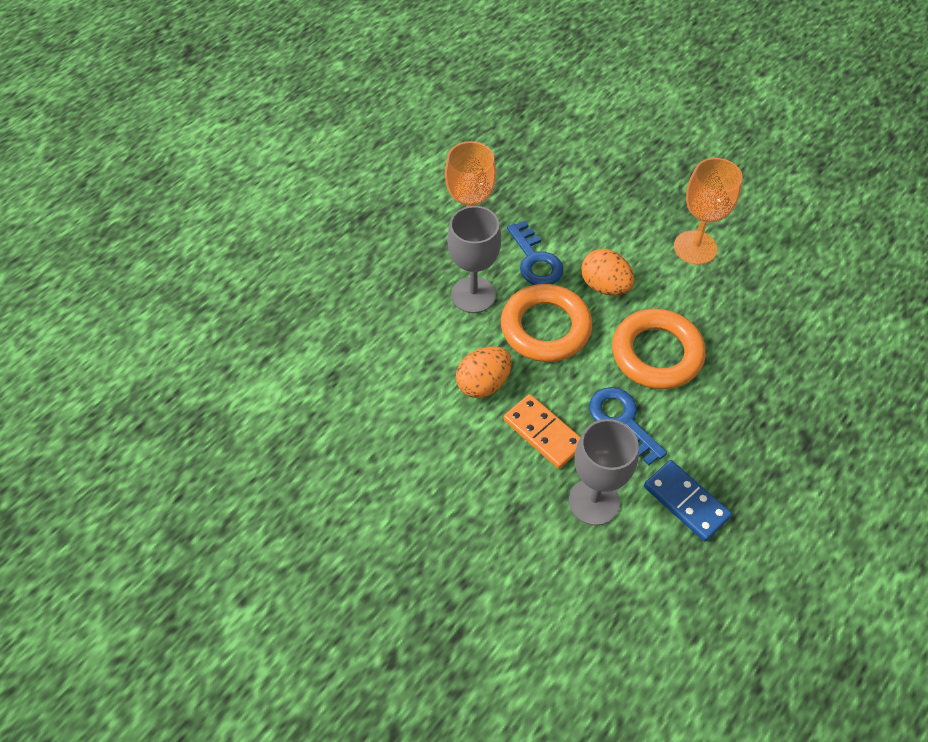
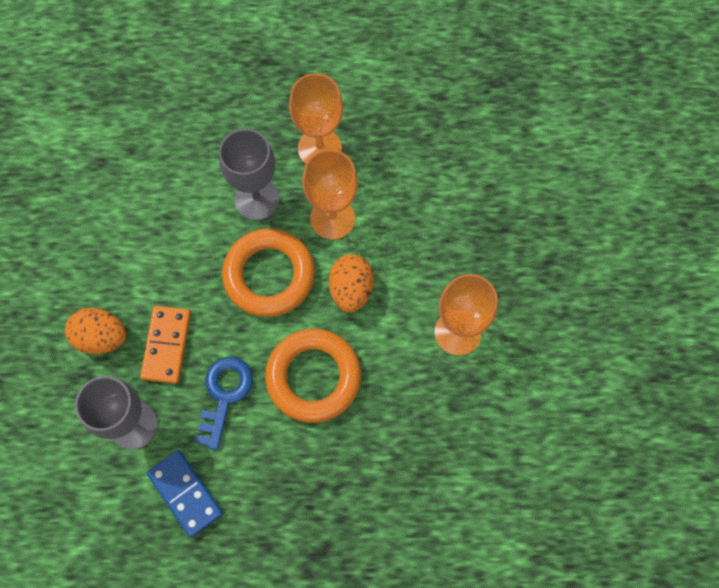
camera: 50 degrees right, 15 degrees up
(483, 384) = (177, 270): orange egg -> orange egg (101, 337)
(535, 260) = (332, 218): blue key -> orange goblet
(686, 502) = (185, 493): blue domino -> blue domino turned 45 degrees counterclockwise

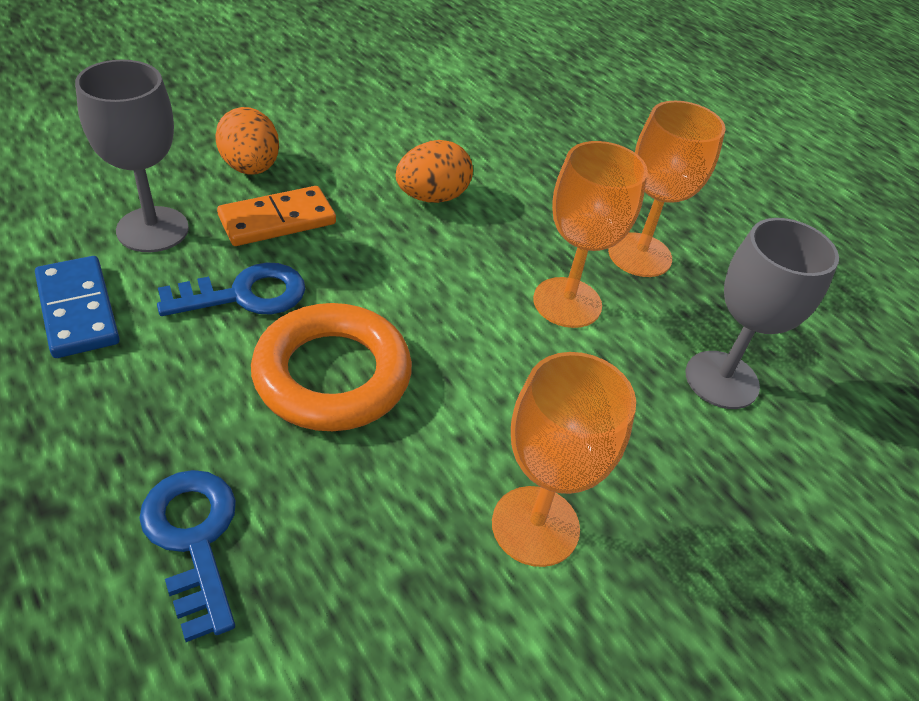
camera: 50 degrees right, 25 degrees down
(185, 493) = (77, 310): blue domino -> blue domino turned 45 degrees counterclockwise
(257, 199) = (523, 226): grey goblet -> grey goblet (721, 380)
(269, 275) = (439, 273): orange ring -> none
(351, 289) = (490, 362): orange egg -> orange egg (432, 197)
(378, 490) = (193, 539): none -> blue key

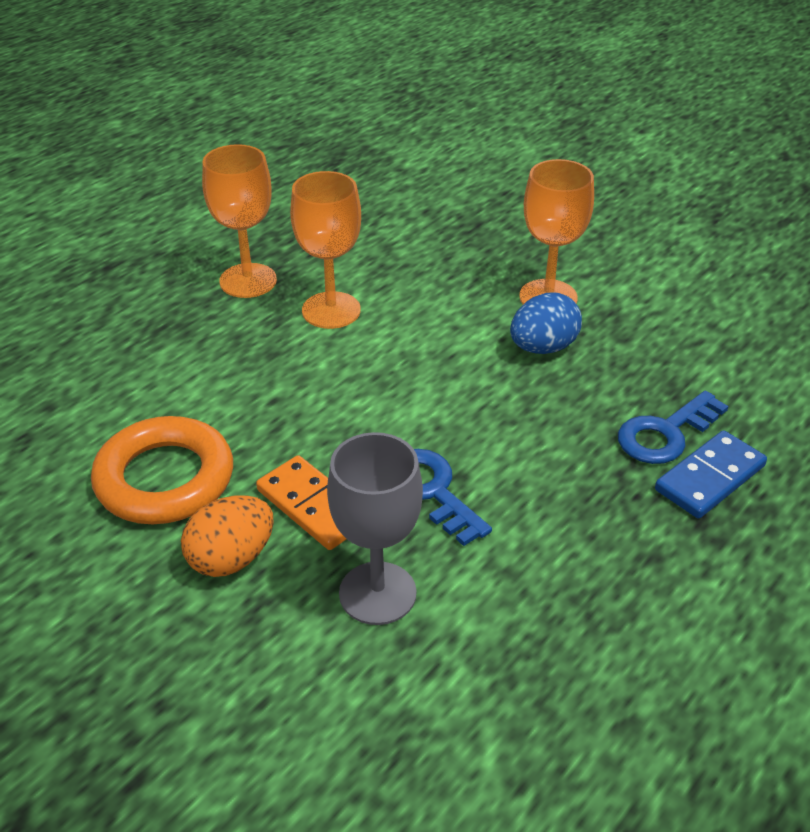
camera: 100 degrees left, 5 degrees down
(77, 310) = (517, 594): blue domino -> blue domino (710, 478)
(332, 375) = (487, 412): orange ring -> orange ring (165, 479)
(425, 474) = (543, 347): none -> blue egg
(432, 197) = (221, 411): orange egg -> none
(721, 380) = (372, 236): grey goblet -> none

